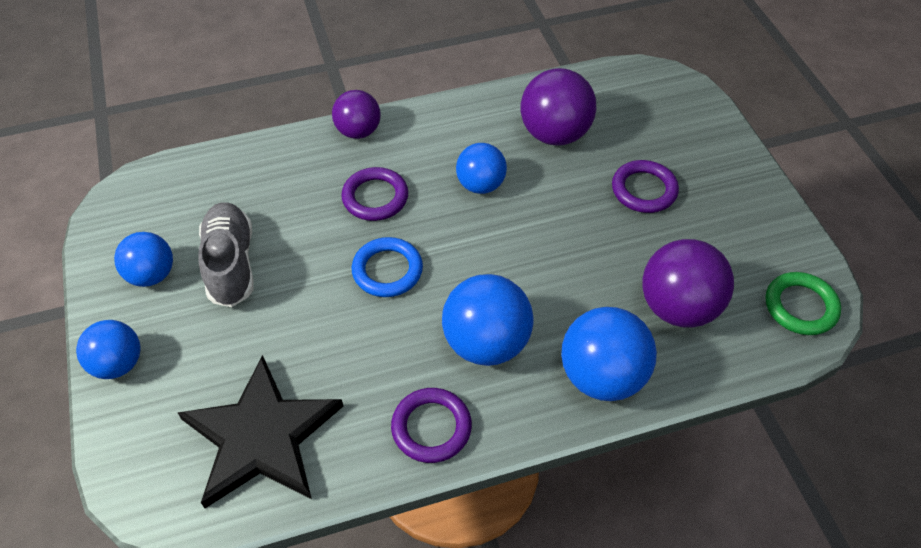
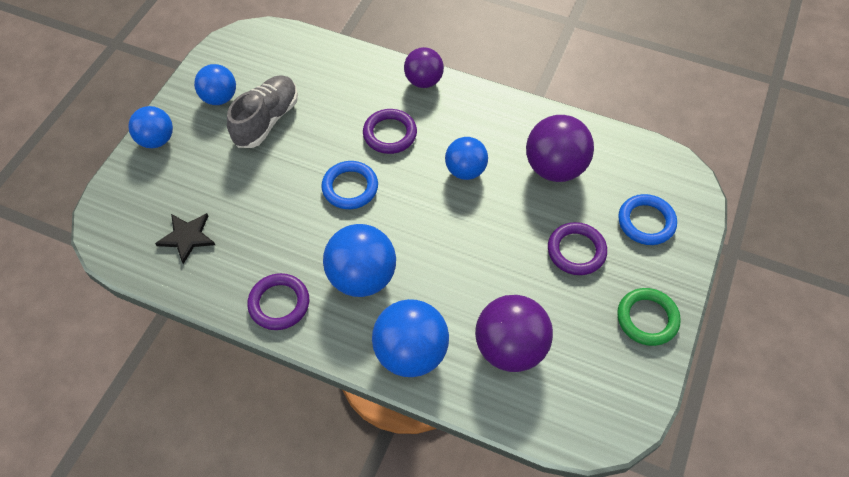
camera: 40 degrees right, 5 degrees up
(261, 436) = (187, 237): black star -> black star, size x0.49
(671, 131) = (646, 222): none -> blue ring
(800, 306) = (600, 414): green ring -> green ring (647, 318)

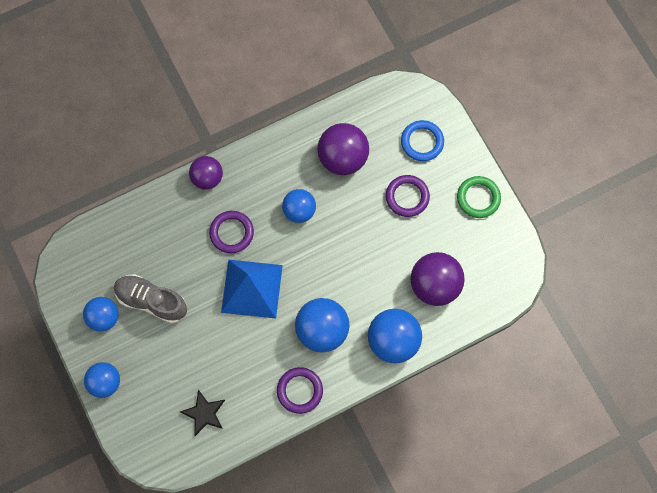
camera: 50 degrees left, 15 degrees up
(266, 120) = (152, 301): grey shoe -> grey shoe turned 45 degrees counterclockwise
(350, 187) = (252, 288): blue ring -> blue pyramid

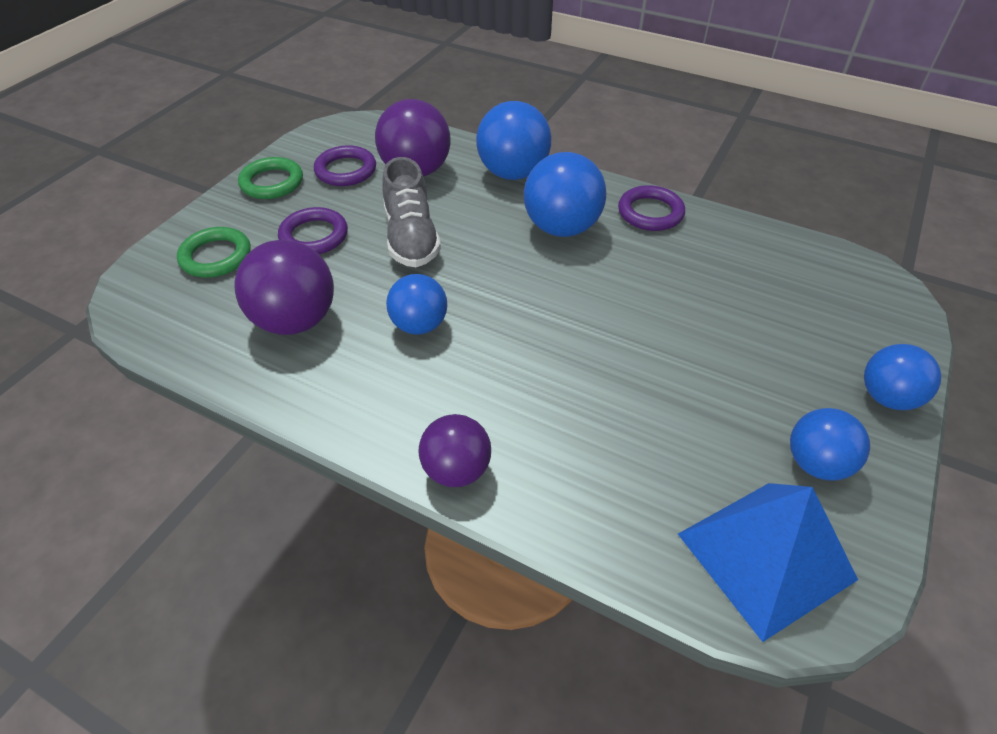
camera: 125 degrees left, 25 degrees down
(152, 301) = (721, 416): grey shoe -> grey shoe (411, 238)
(204, 413) = (779, 275): black star -> none
(231, 233) = (522, 382): purple ring -> purple ring (346, 170)
(252, 288) = (579, 315): blue pyramid -> blue pyramid (765, 556)
(422, 142) = (216, 256): blue ring -> green ring

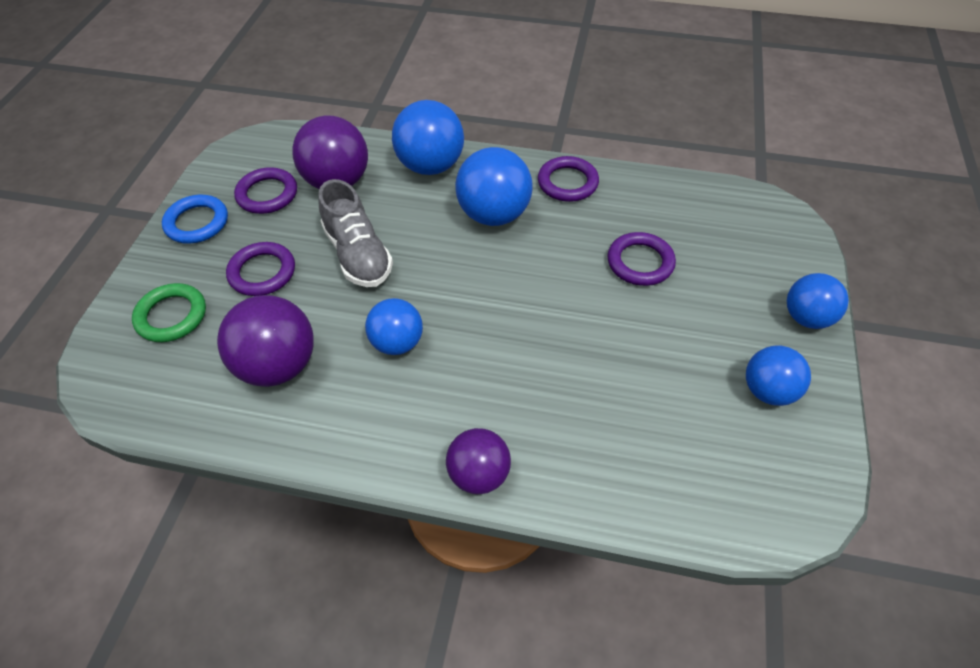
camera: 15 degrees left, 5 degrees up
(272, 182) = (197, 222): green ring -> blue ring
(705, 302) = (640, 262): none -> purple ring
(765, 556) = (751, 482): blue pyramid -> none

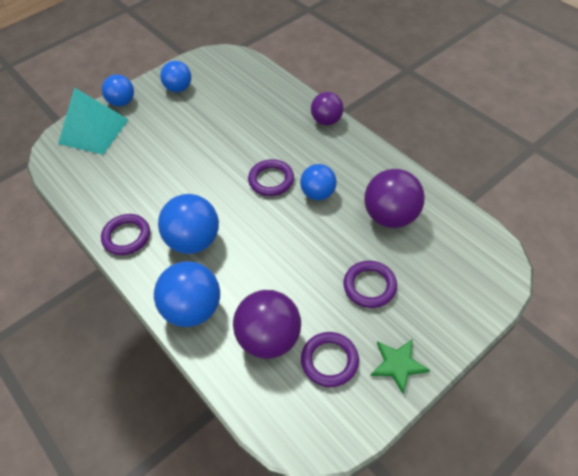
camera: 140 degrees left, 0 degrees up
(171, 316) = (444, 286): green ring -> none
(197, 222) = (398, 365): blue ring -> green star
(358, 254) = (299, 263): grey shoe -> none
(640, 262) = (154, 165): purple ring -> purple ring (271, 180)
(773, 258) = (93, 131): none -> turquoise pyramid

